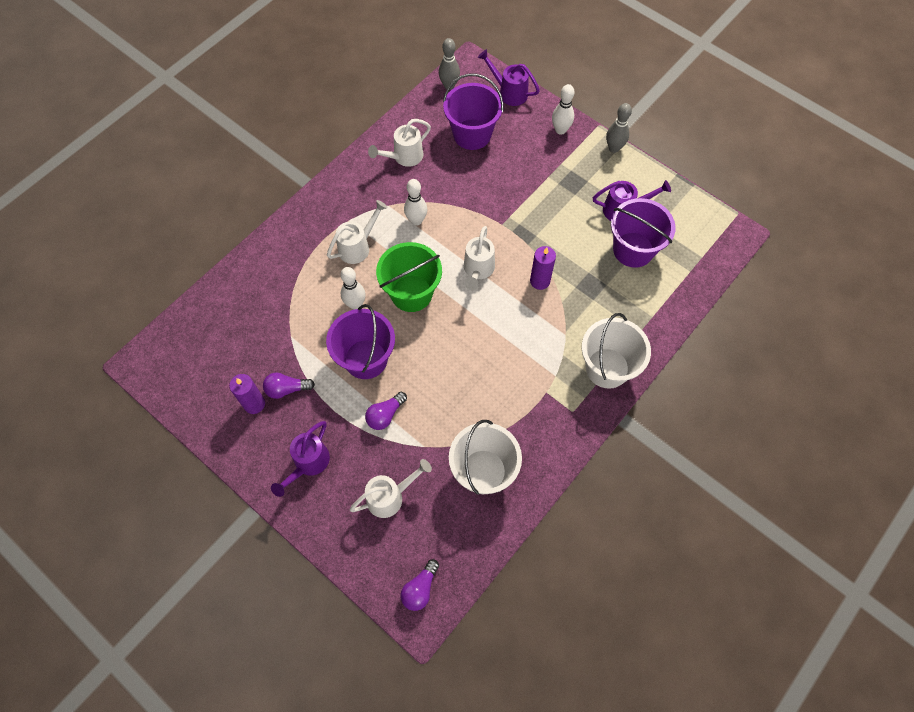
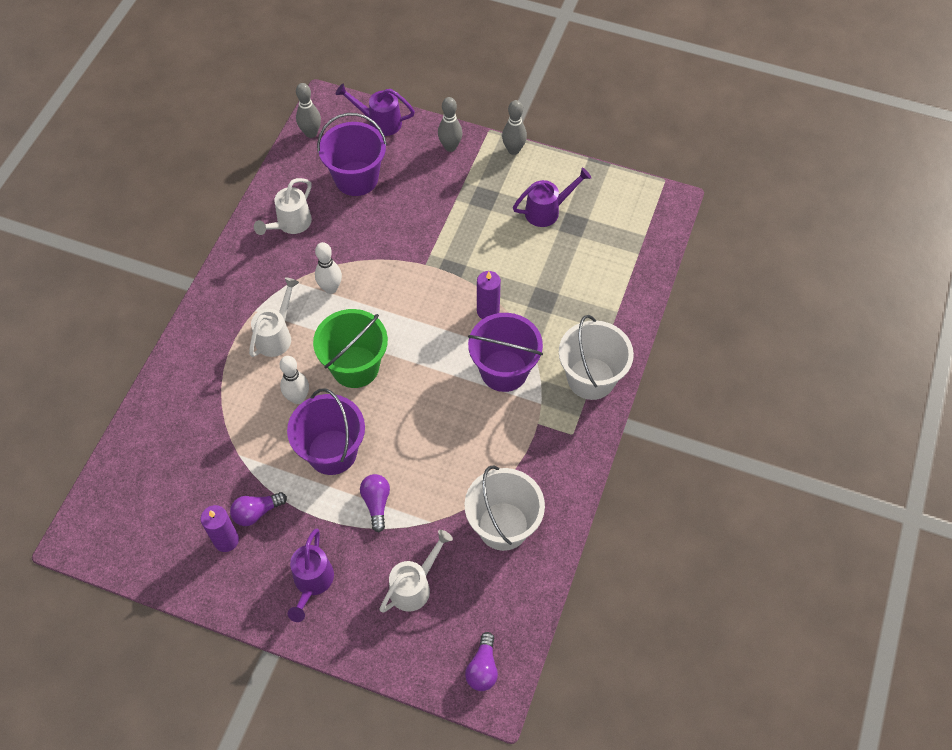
camera: 20 degrees left, 5 degrees down
(385, 415) = (376, 503): purple light bulb -> purple light bulb turned 150 degrees clockwise
(478, 270) = (418, 320): white watering can -> none
(560, 130) = (450, 147): white bowling pin -> grey bowling pin
(633, 250) = (572, 249): purple bucket -> purple bucket (504, 370)

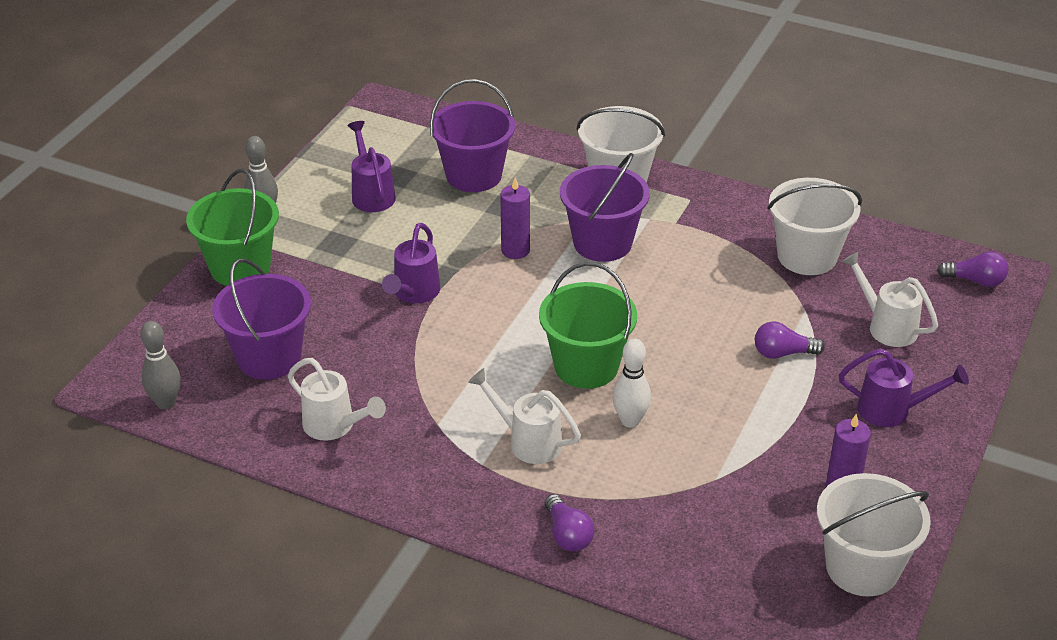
camera: 85 degrees left, 20 degrees down
(150, 550) = (862, 568): none -> white bucket
(257, 512) = (800, 460): purple light bulb -> purple light bulb (567, 534)
(330, 288) = (456, 387): white bowling pin -> none
(332, 452) = (712, 390): purple bucket -> purple bucket (474, 175)
(380, 122) = (170, 331): purple watering can -> purple watering can (414, 293)
(450, 147) = (240, 267): grey bowling pin -> green bucket

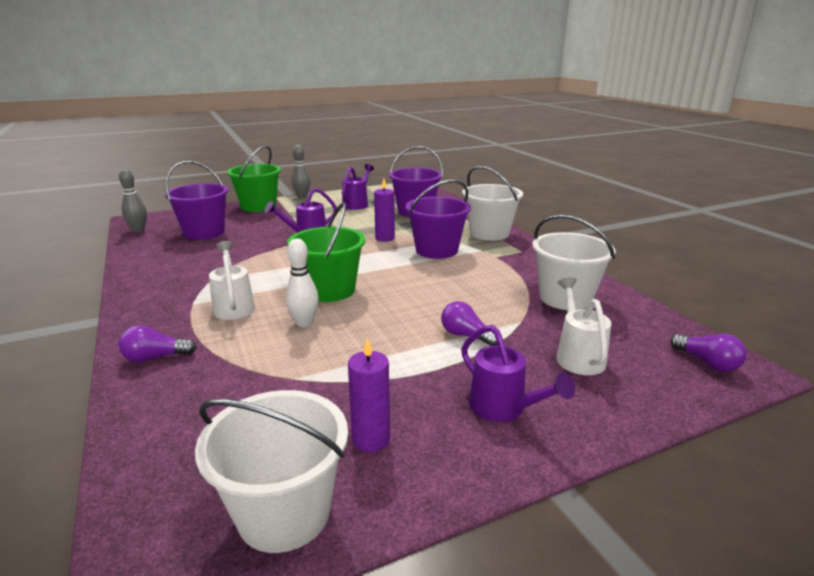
camera: 40 degrees right, 15 degrees down
(334, 426) = (171, 262): white watering can -> none
(567, 534) = (155, 357): purple light bulb -> purple light bulb turned 60 degrees clockwise

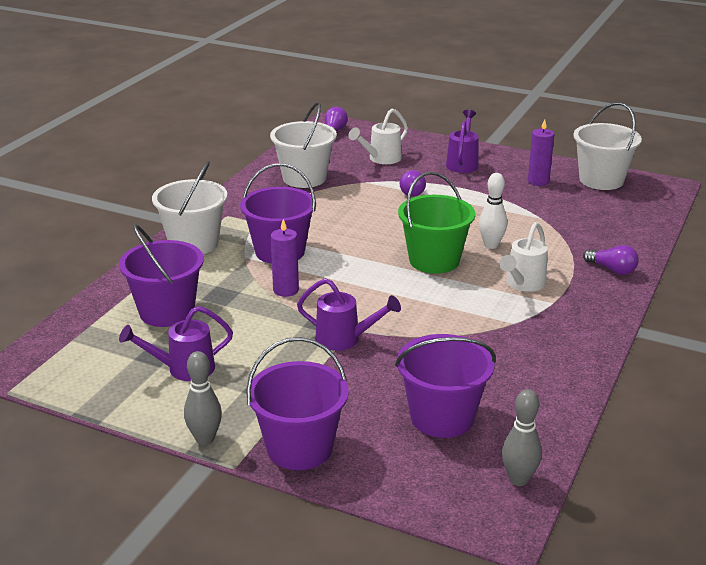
camera: 130 degrees left, 5 degrees up
(258, 206) = (299, 448): green bucket -> purple bucket

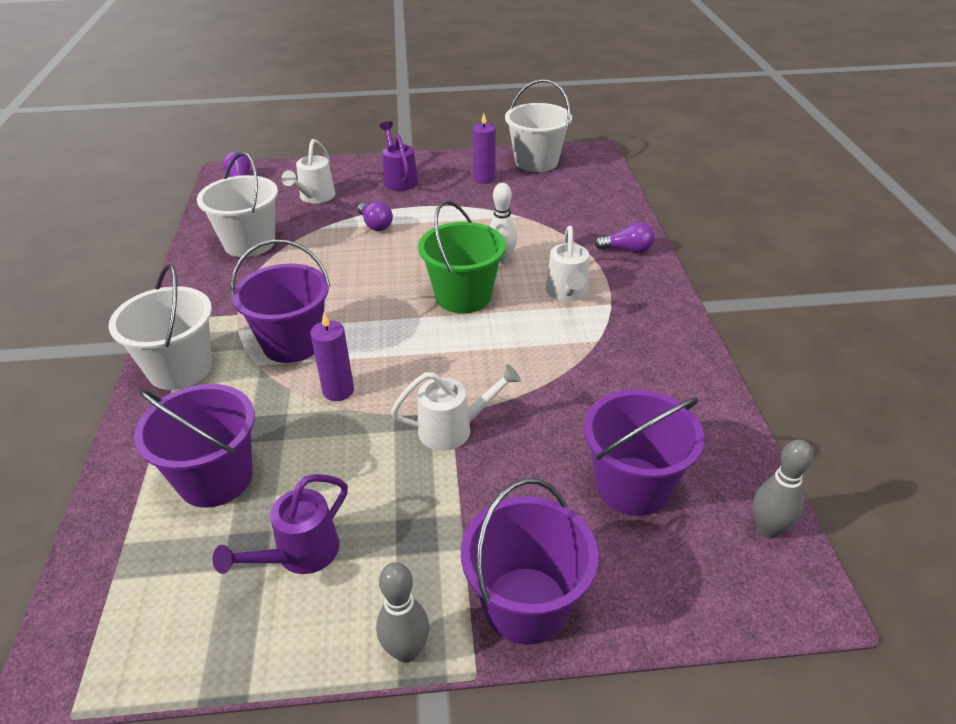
camera: 30 degrees left, 10 degrees up
(344, 339) = (453, 429): purple watering can -> white watering can

